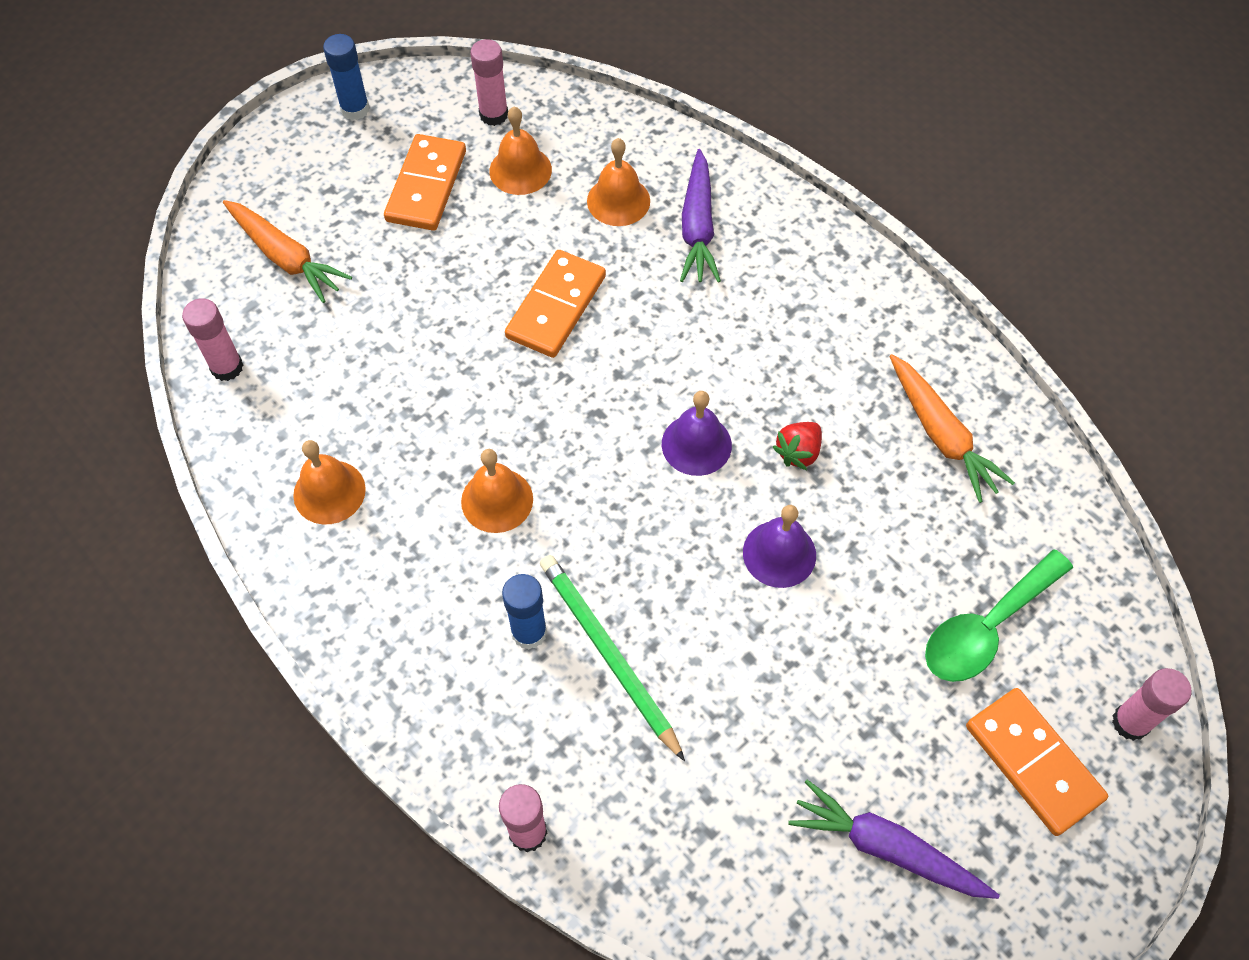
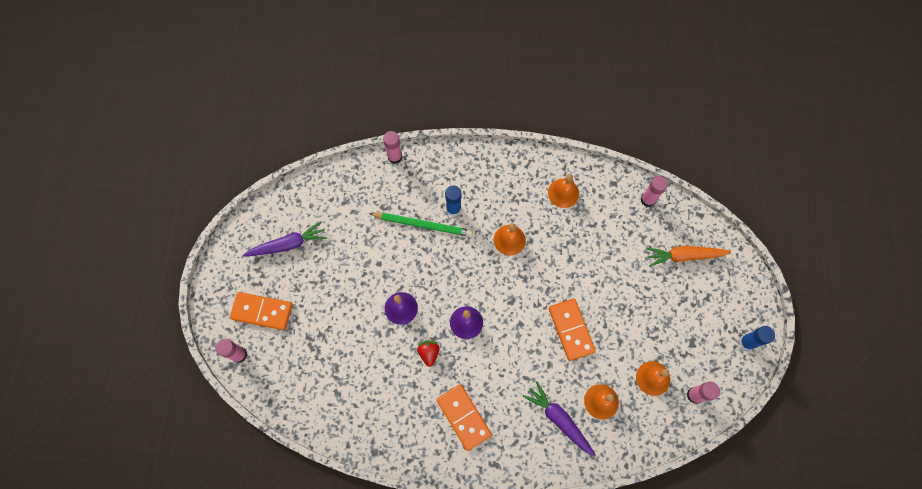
camera: 135 degrees right, 10 degrees up
(426, 186) = (677, 335): orange domino -> orange domino (464, 417)
(941, 435) = (384, 410): orange carrot -> none
(987, 627) = (310, 346): green spoon -> none

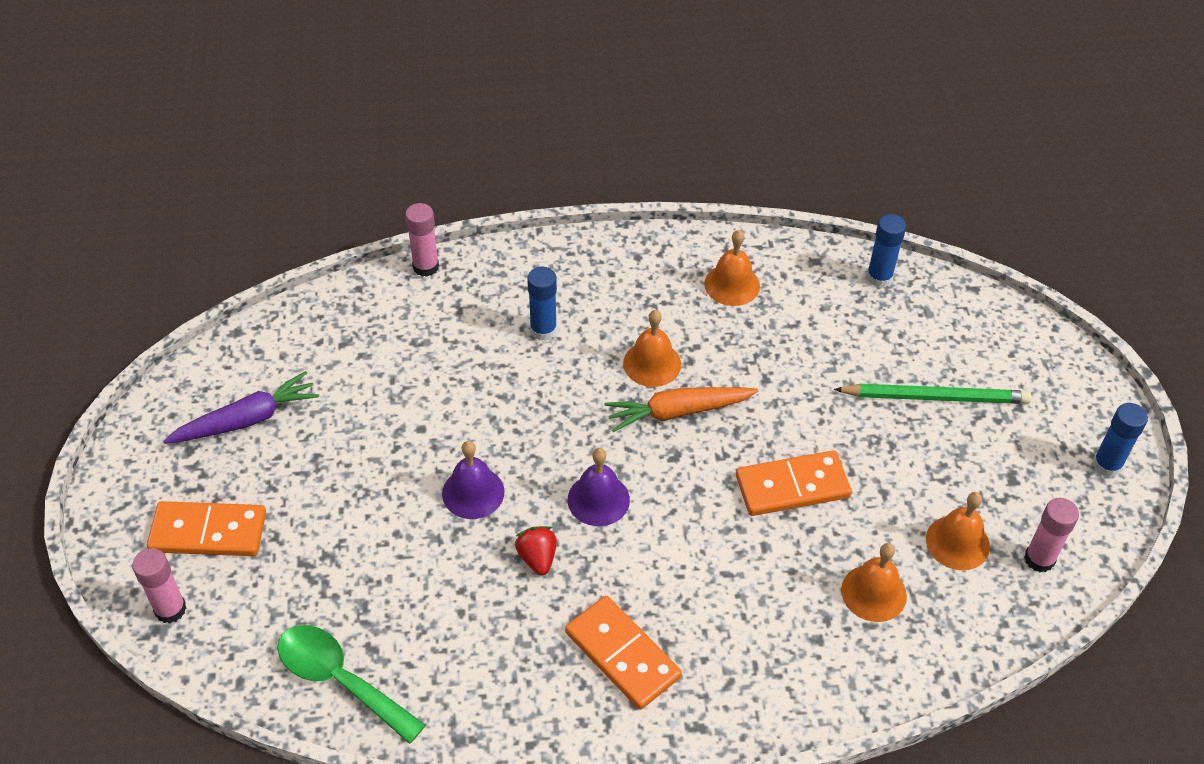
camera: 10 degrees left, 20 degrees down
(320, 409) = (341, 680): none -> green spoon
(423, 225) = (492, 360): green pencil -> green pencil (935, 397)
(559, 419) = (803, 633): purple carrot -> none
(571, 330) = (792, 486): orange domino -> orange domino turned 75 degrees counterclockwise
(648, 200) = (879, 278): pink glue stick -> blue glue stick
(684, 256) = (962, 350): orange carrot -> orange carrot (678, 412)

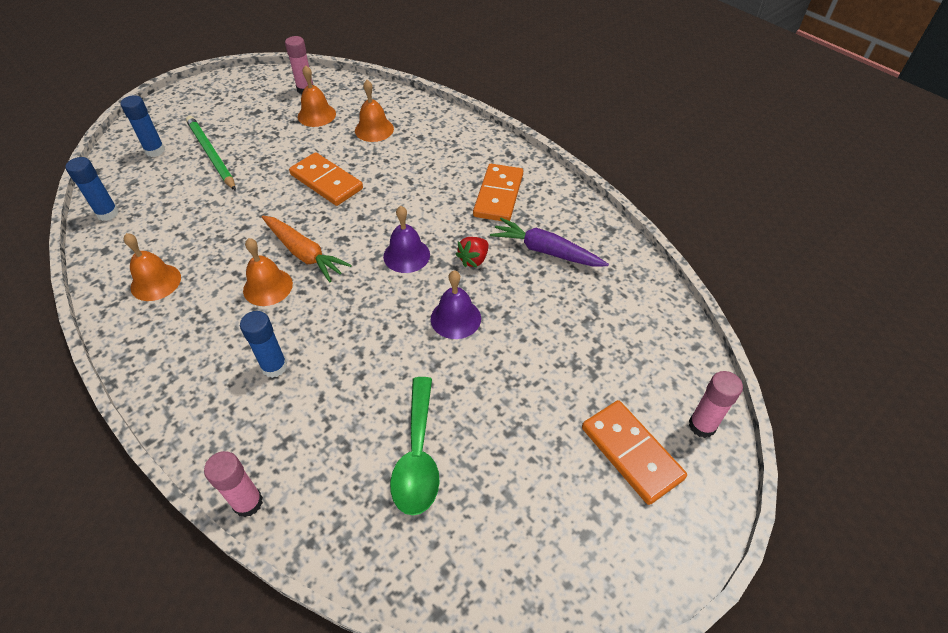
camera: 125 degrees left, 0 degrees up
(247, 420) = (520, 514): purple carrot -> purple carrot (546, 251)
(341, 680) = (639, 298): green spoon -> green spoon (417, 455)
(1106, 465) = (223, 87): blue glue stick -> blue glue stick (155, 151)

